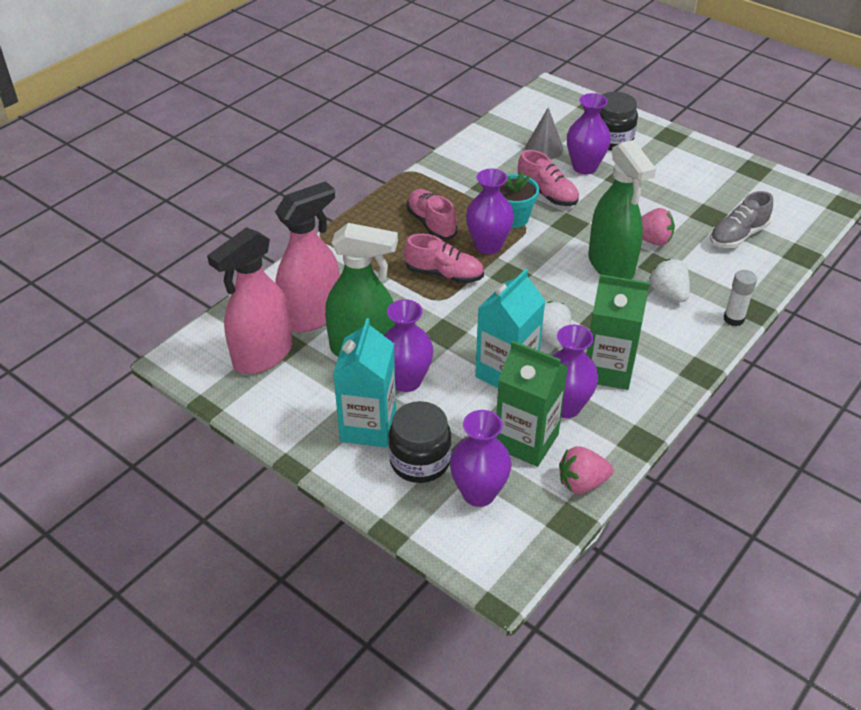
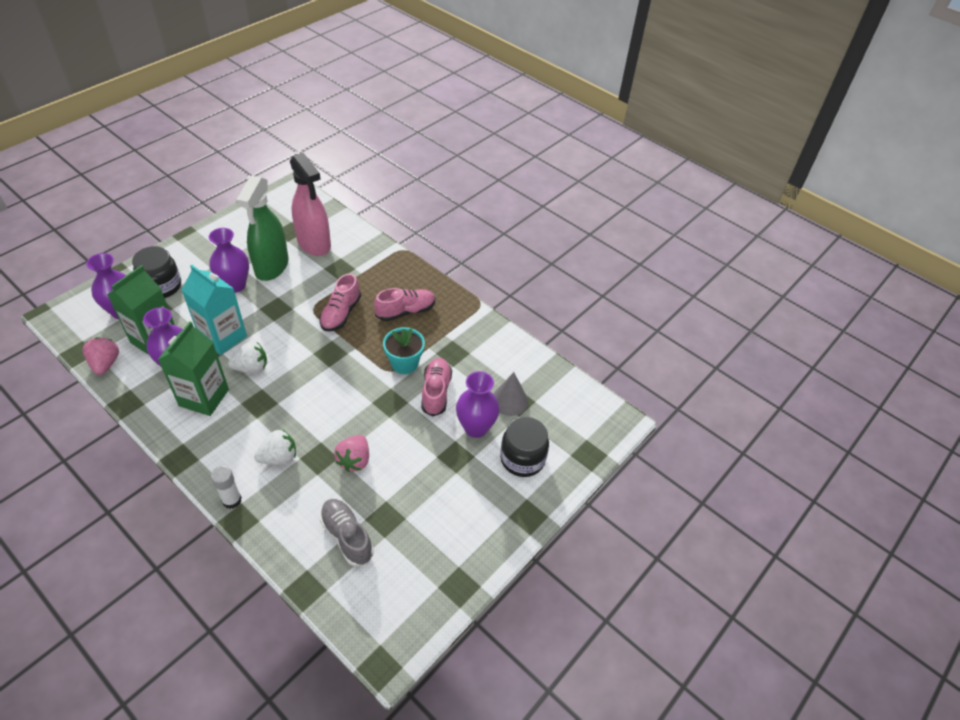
camera: 90 degrees right, 5 degrees up
(262, 356) = (282, 221): pink spray bottle -> none
(368, 426) = (201, 265): turquoise carton -> none
(488, 246) = (370, 343): purple vase -> none
(547, 194) = (436, 392): pink shoe -> pink shoe turned 135 degrees clockwise
(611, 265) = (326, 422): green spray bottle -> none

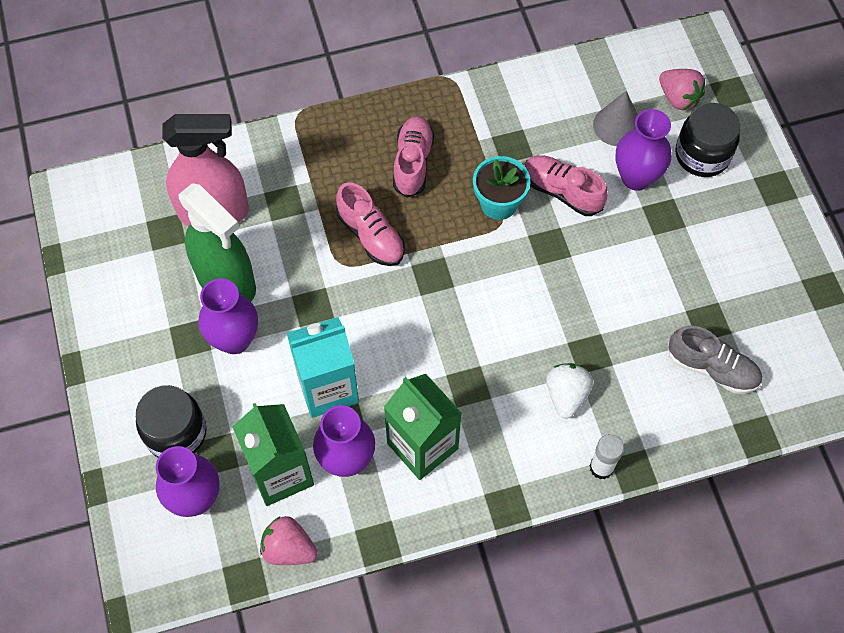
camera: 55 degrees left, 15 degrees up
(252, 368) = (404, 373): white strawberry -> none
(347, 536) = (712, 368): grey shoe -> grey shoe turned 150 degrees counterclockwise
(354, 460) = (614, 318): pink strawberry -> pink strawberry (678, 98)

